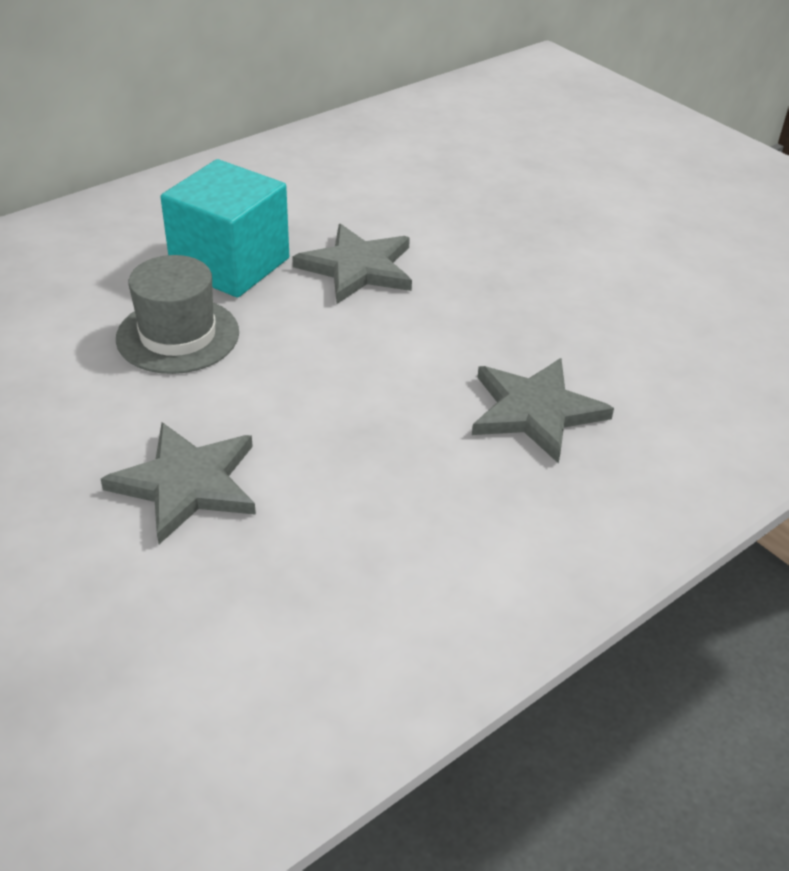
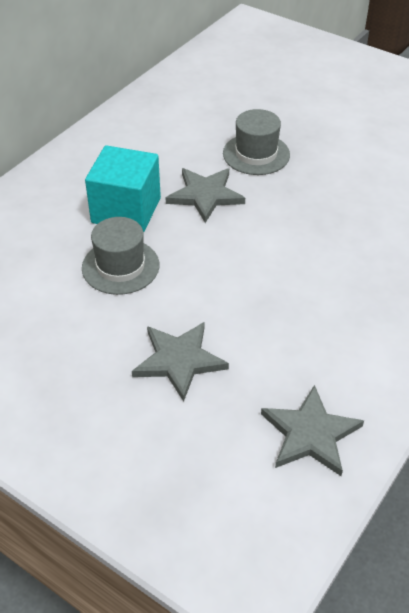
camera: 15 degrees left, 5 degrees up
(465, 229) = (256, 154): none -> grey hat
(535, 411) = (352, 266): grey star -> grey star (310, 434)

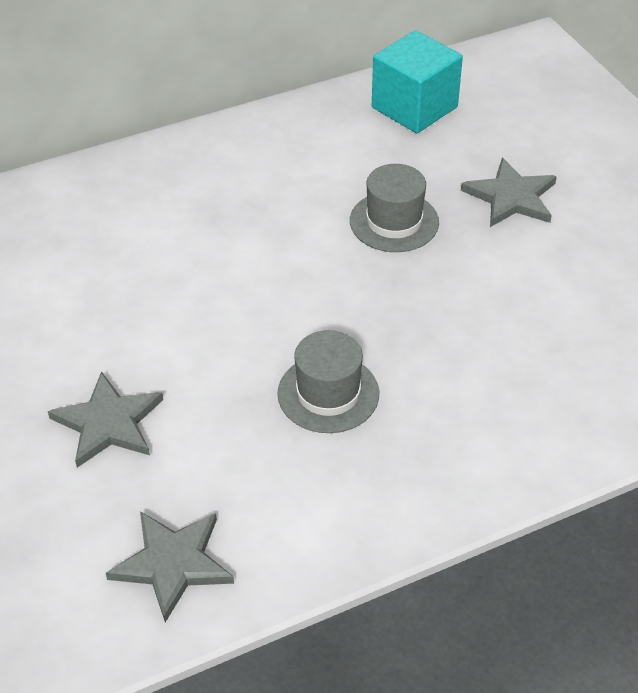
camera: 30 degrees right, 0 degrees up
(120, 266) = (135, 295): grey hat -> grey hat (328, 393)
(126, 210) = (193, 233): turquoise cube -> turquoise cube (414, 107)
(205, 195) = (292, 249): grey star -> grey star (511, 197)

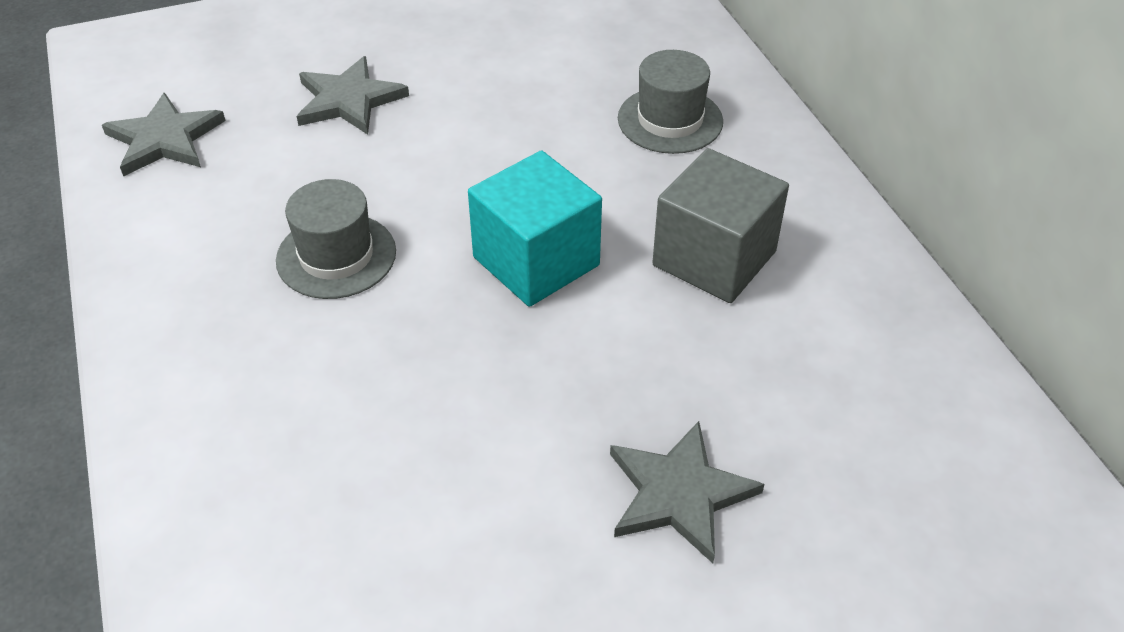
camera: 95 degrees right, 0 degrees up
(304, 184) = (714, 258): none -> grey cube
(394, 222) = (630, 344): grey hat -> grey hat (670, 120)
(414, 107) = (907, 397): turquoise cube -> turquoise cube (536, 261)

